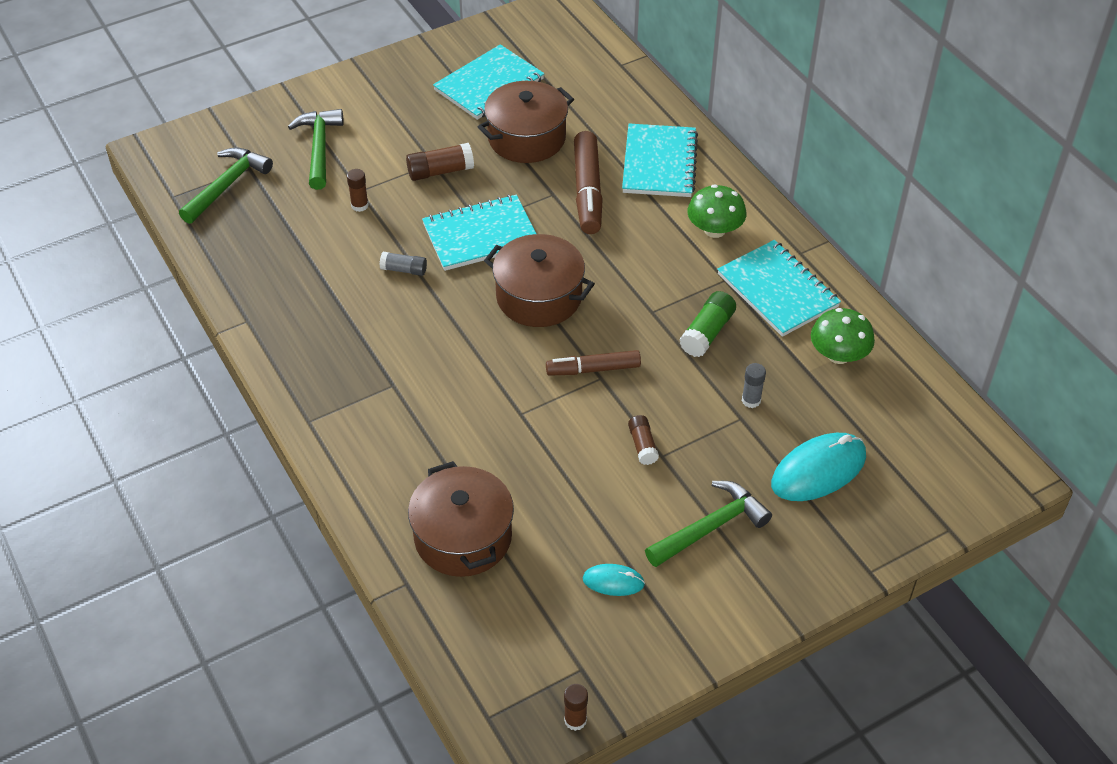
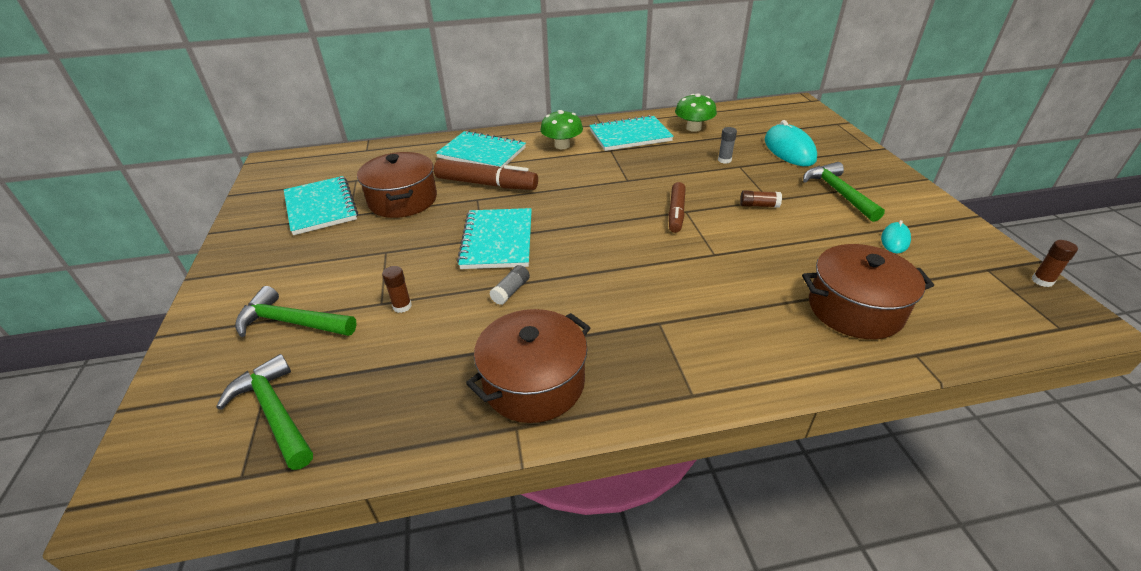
camera: 70 degrees left, 10 degrees down
(440, 171) = (400, 249): brown glue stick -> none
(539, 297) = (587, 224): brown pot -> brown pot (534, 383)
(707, 333) = (657, 164): green glue stick -> none

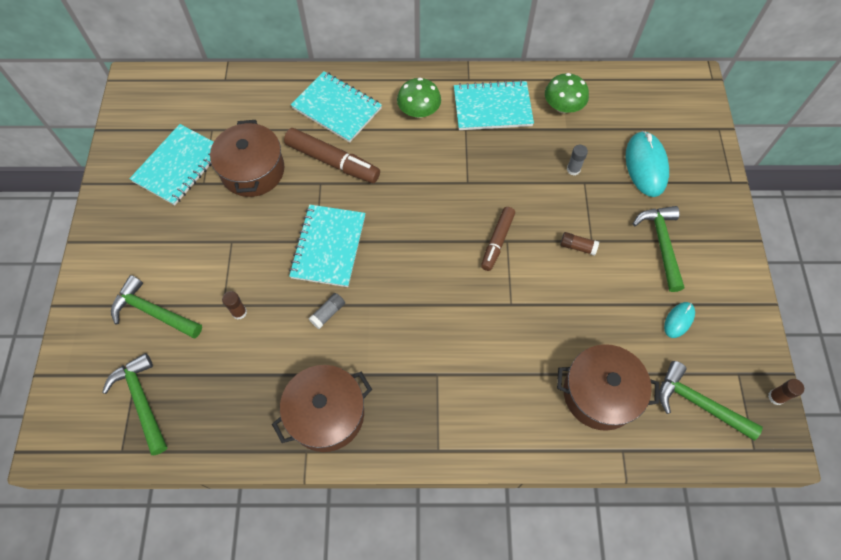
camera: 10 degrees right, 25 degrees up
(321, 207) = (179, 166): turquoise notebook -> turquoise notebook turned 45 degrees clockwise
(967, 299) = (698, 403): none -> green hammer

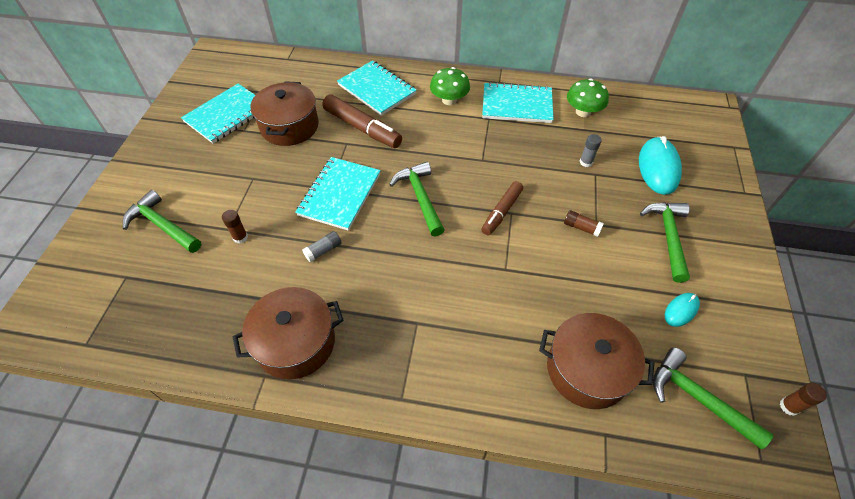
camera: 10 degrees right, 10 degrees down
(142, 401) = (122, 301): green hammer -> green hammer (420, 198)

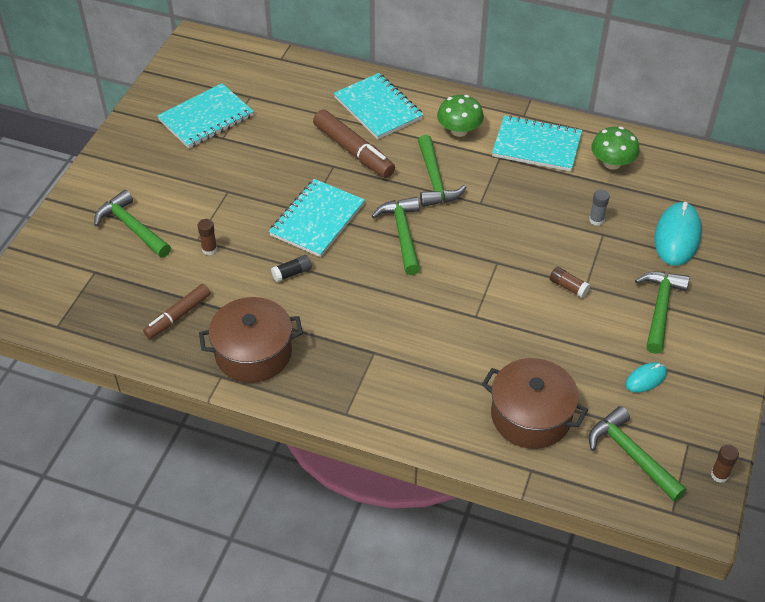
camera: 10 degrees right, 5 degrees down
(289, 126) = (273, 139): brown pot -> none
(323, 250) = (292, 273): grey glue stick -> black glue stick
(438, 145) = (435, 180): none -> green hammer
(501, 212) = (486, 260): brown marker -> brown marker (178, 316)

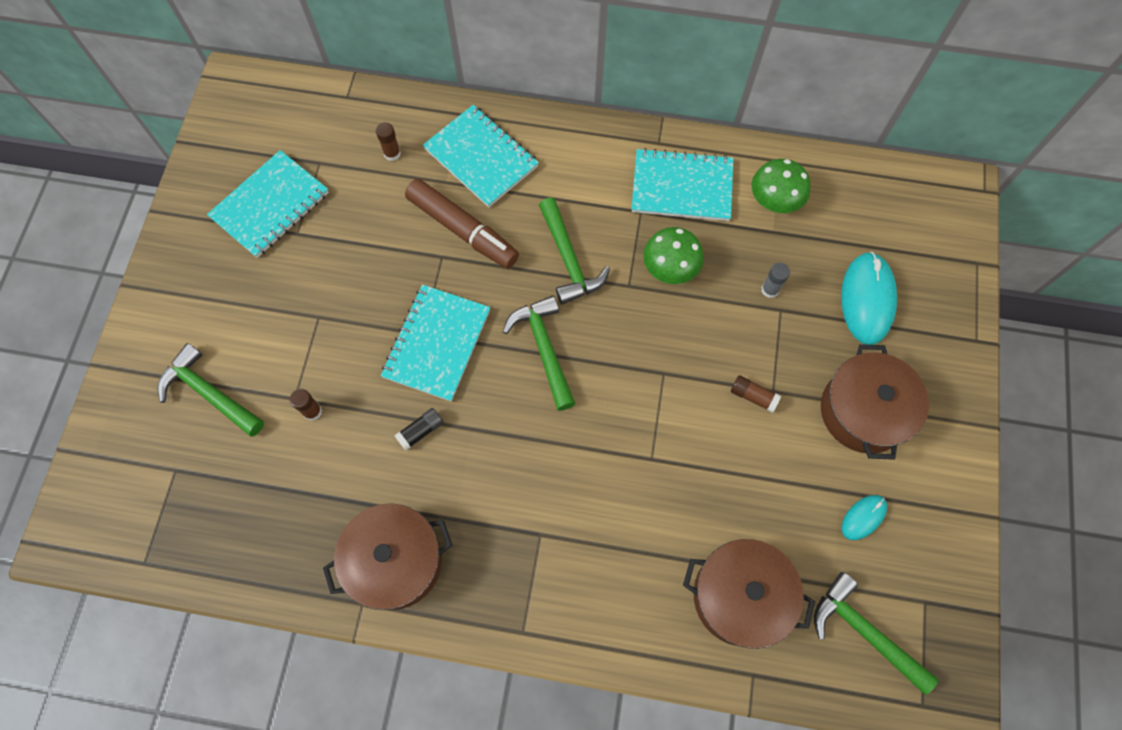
camera: 10 degrees left, 20 degrees up
(178, 316) = (292, 521): brown marker -> none
(459, 130) = (585, 178): green mushroom -> green mushroom (670, 268)
(660, 309) = (863, 411): green hammer -> brown pot
(719, 475) = (967, 642): brown glue stick -> brown glue stick (392, 153)

